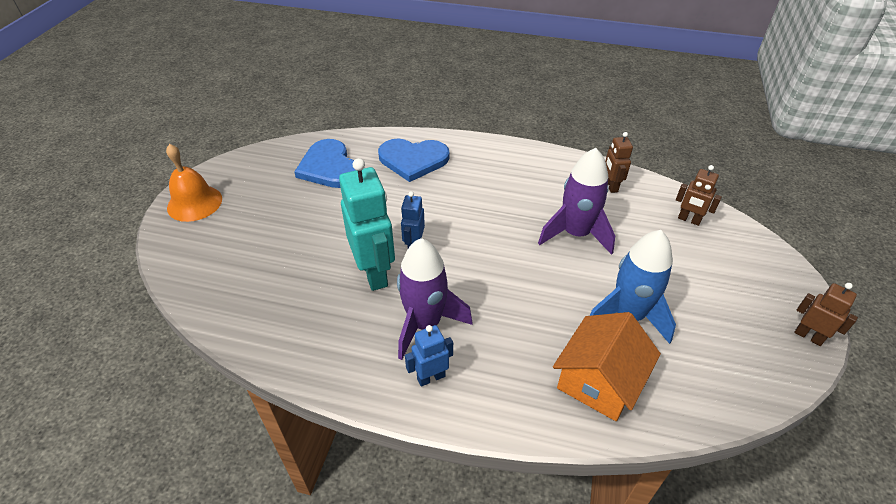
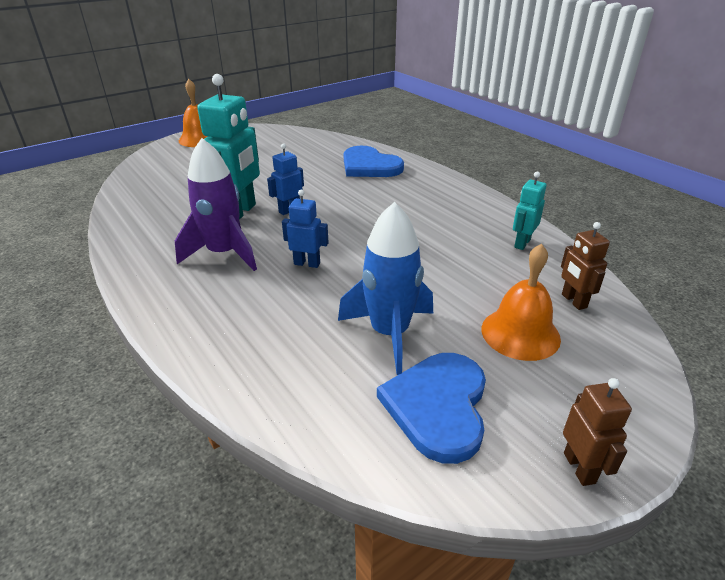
camera: 40 degrees right, 10 degrees down
(329, 167) = (305, 150): blue heart -> blue heart (438, 406)
(431, 377) = (177, 283): blue robot -> blue robot (307, 263)
(576, 234) = (432, 259): purple rocket -> none
(599, 381) = (289, 359): orange house -> none
(610, 186) = (522, 243): brown robot -> turquoise robot
(691, 264) = (520, 333): none -> orange bell

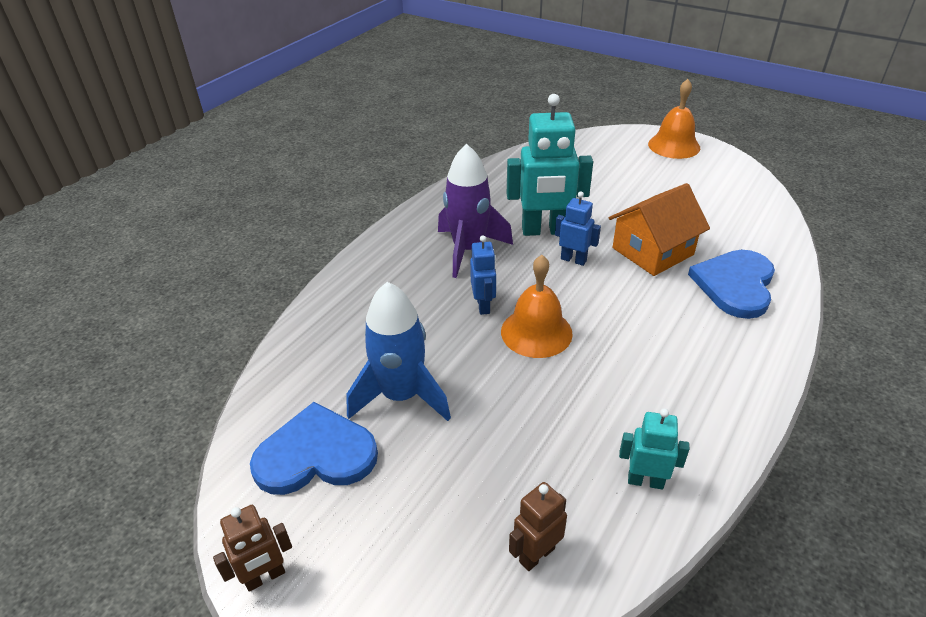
camera: 70 degrees right, 5 degrees up
(311, 180) = (652, 251): none -> orange house
(520, 333) = (446, 504): orange bell -> orange bell (536, 332)

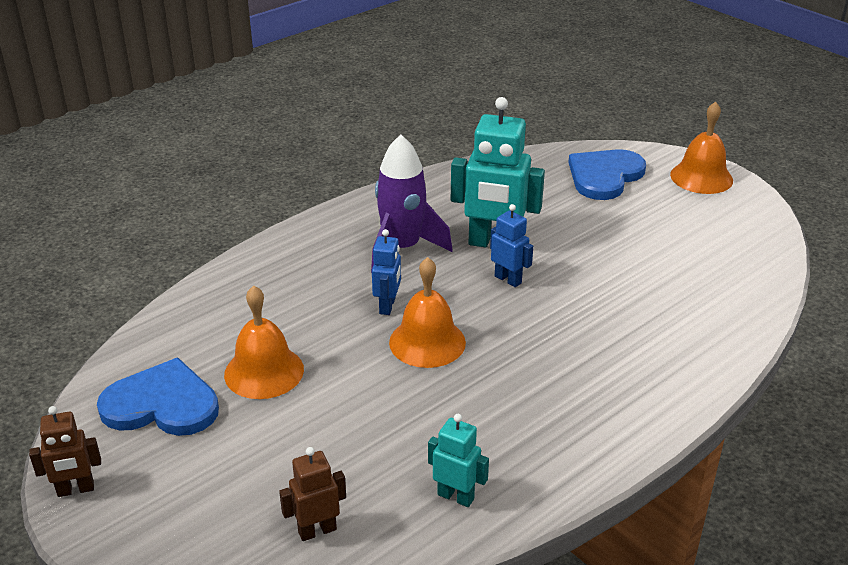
camera: 15 degrees right, 5 degrees down
(401, 395) = (264, 371): blue rocket -> orange bell
(652, 251) = (601, 287): orange house -> none
(735, 285) = (671, 339): blue heart -> blue heart (604, 176)

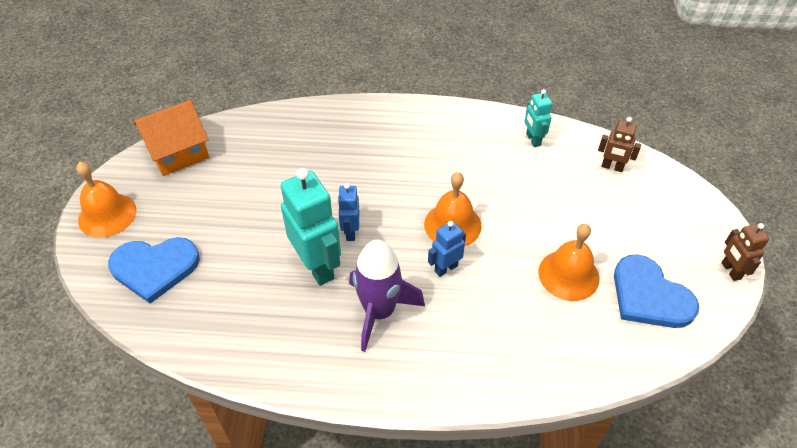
camera: 135 degrees left, 15 degrees up
(76, 490) = (730, 271): brown robot -> brown robot turned 135 degrees counterclockwise
(754, 238) = (178, 152): none -> orange house

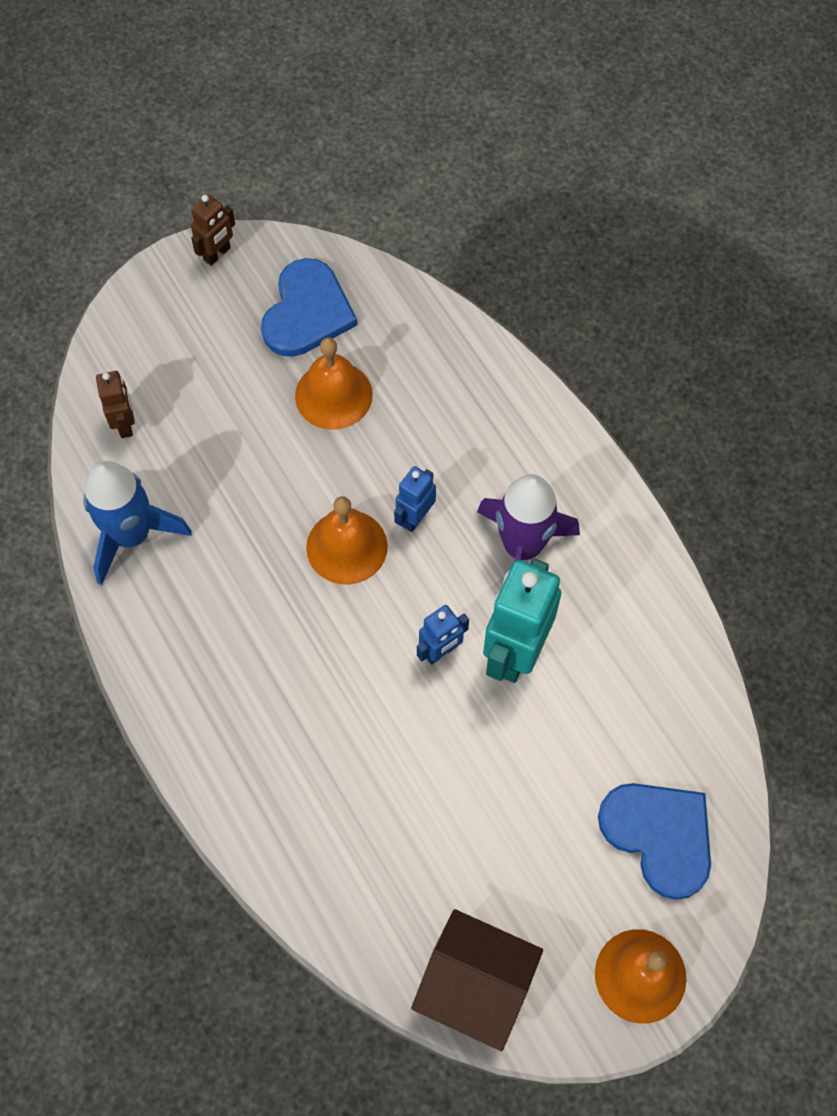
camera: 125 degrees left, 15 degrees up
(178, 152) = (475, 985): orange house -> brown house
(445, 268) = (415, 517): blue robot -> blue robot turned 105 degrees clockwise
(533, 140) = (132, 535): turquoise robot -> blue rocket

